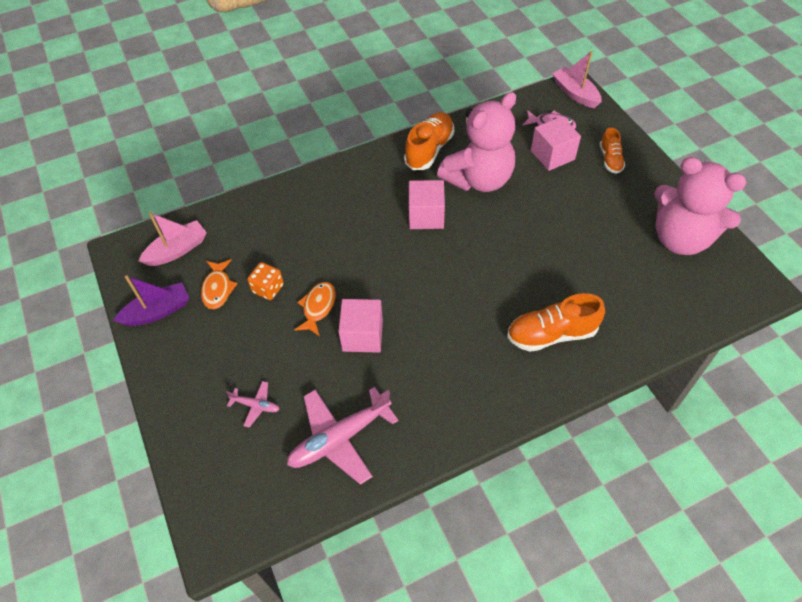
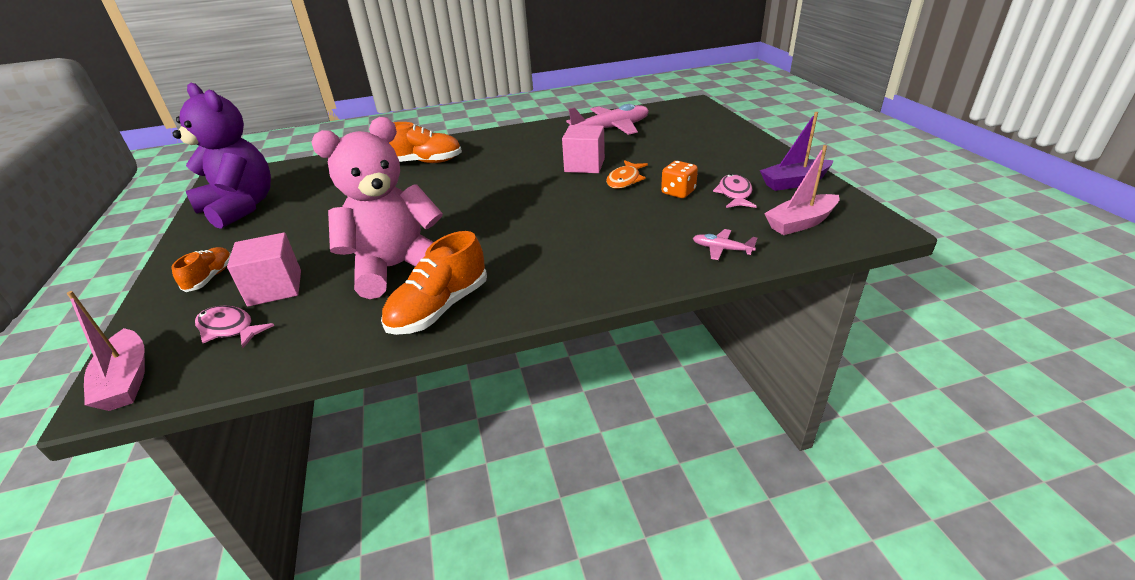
camera: 170 degrees left, 20 degrees down
(218, 288) = (734, 194): orange fish -> pink fish
(256, 406) = (677, 139): pink plane -> pink plane (721, 249)
(426, 216) = (486, 237): pink cube -> none
(680, 238) = (240, 208): pink teddy bear -> purple teddy bear

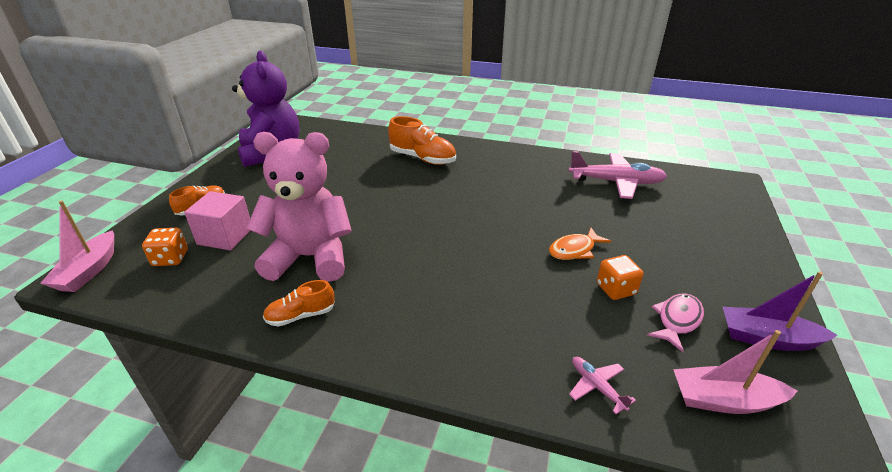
camera: 30 degrees right, 0 degrees up
(229, 329) = (170, 258): pink fish -> orange dice
(439, 308) = (301, 315): orange shoe -> orange shoe, size x0.60
(584, 165) = (551, 216): pink cube -> none

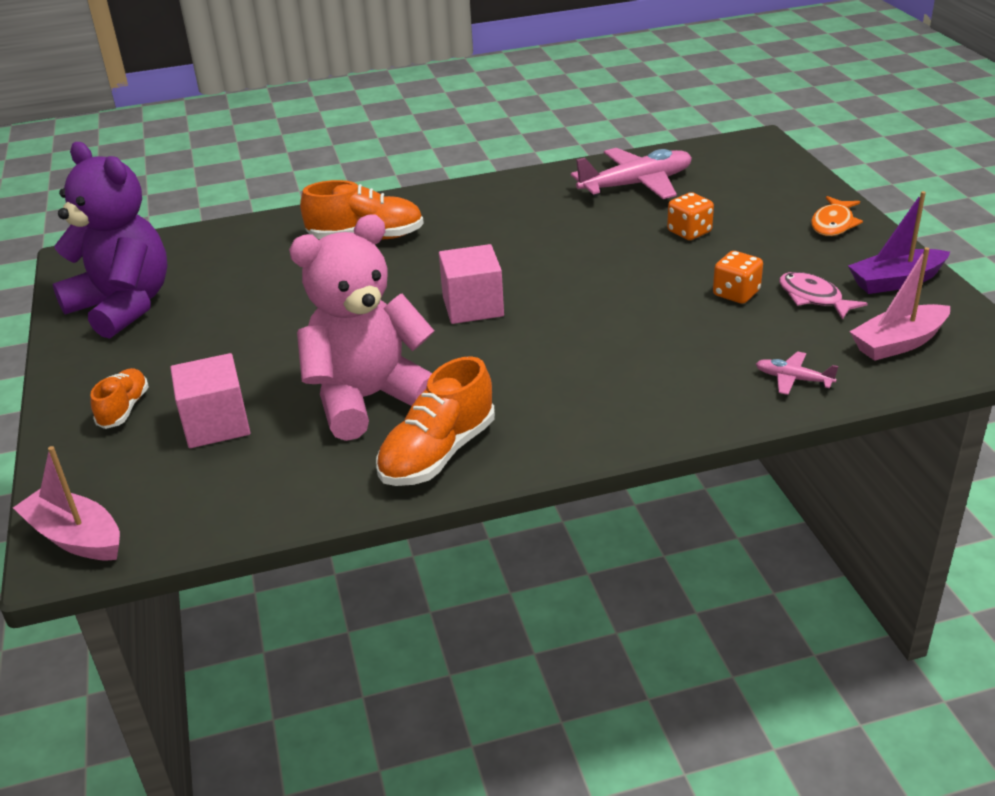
camera: 30 degrees left, 0 degrees up
(89, 271) = (76, 537): pink boat -> pink boat turned 150 degrees clockwise
(170, 258) = (177, 476): orange dice -> orange dice (689, 232)
(301, 315) = (438, 453): orange shoe -> orange shoe, size x1.68
(432, 223) = (473, 306): none -> pink cube
(574, 250) = (661, 273): orange fish -> orange fish (833, 224)
(677, 320) = (813, 298): pink fish -> pink fish turned 45 degrees counterclockwise

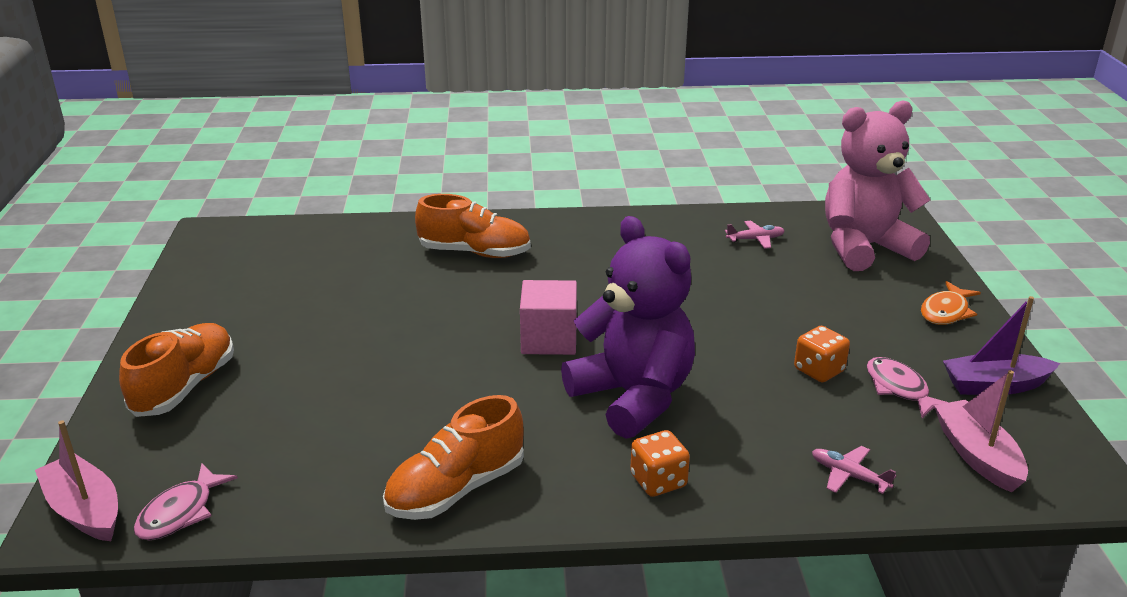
camera: 10 degrees right, 5 degrees down
(123, 306) = (228, 285): purple teddy bear -> purple teddy bear (633, 397)
(124, 409) = (185, 387): orange shoe -> orange shoe, size x1.68
(175, 522) = (180, 512): none -> pink fish
(216, 424) = (260, 418): pink cube -> none
(368, 399) = (412, 418): pink teddy bear -> pink teddy bear (864, 247)
(636, 184) = (755, 239): pink plane -> pink plane, size x0.47
(689, 232) = (792, 297): orange dice -> orange dice (658, 481)
(898, 343) = (977, 455): pink boat -> pink boat turned 90 degrees clockwise

